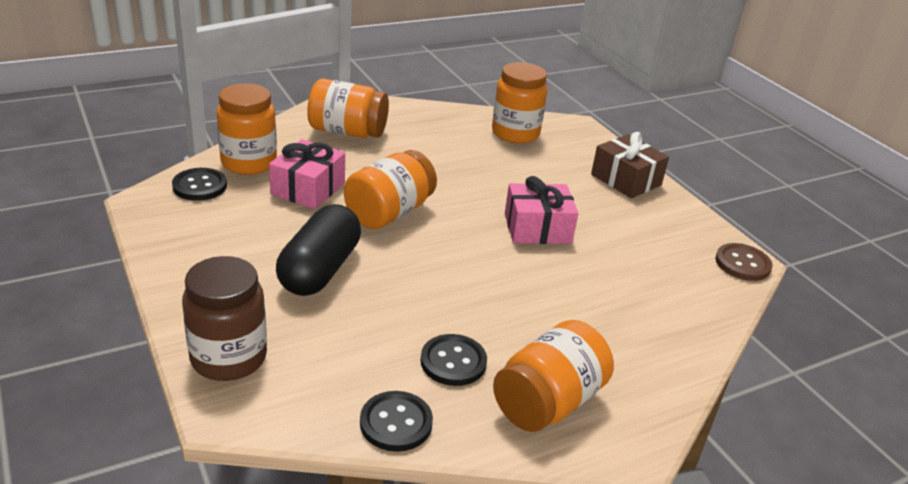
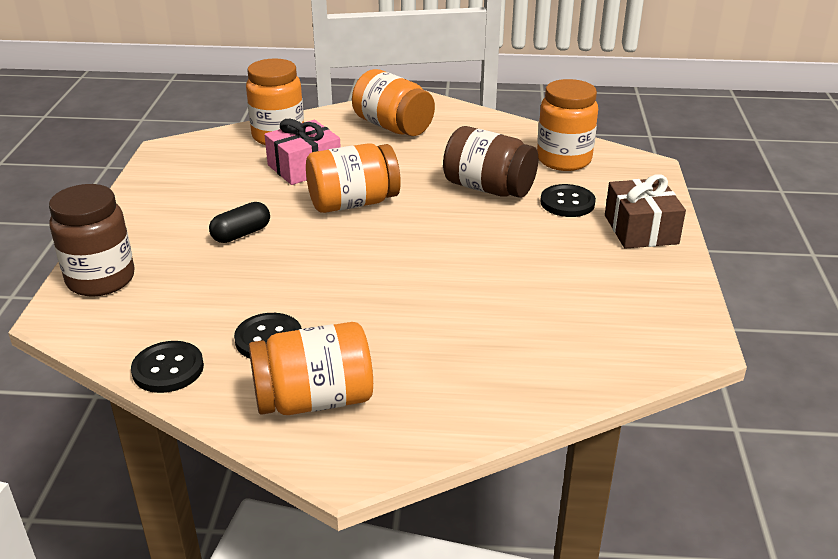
camera: 35 degrees right, 0 degrees up
(200, 186) = (219, 146): black button -> black button (567, 203)
(319, 270) = (241, 234): black capsule -> black capsule, size x0.55
(485, 172) = (488, 188): none -> brown jar
(537, 228) = (483, 251): pink gift -> none
(742, 264) = (685, 346): brown button -> none

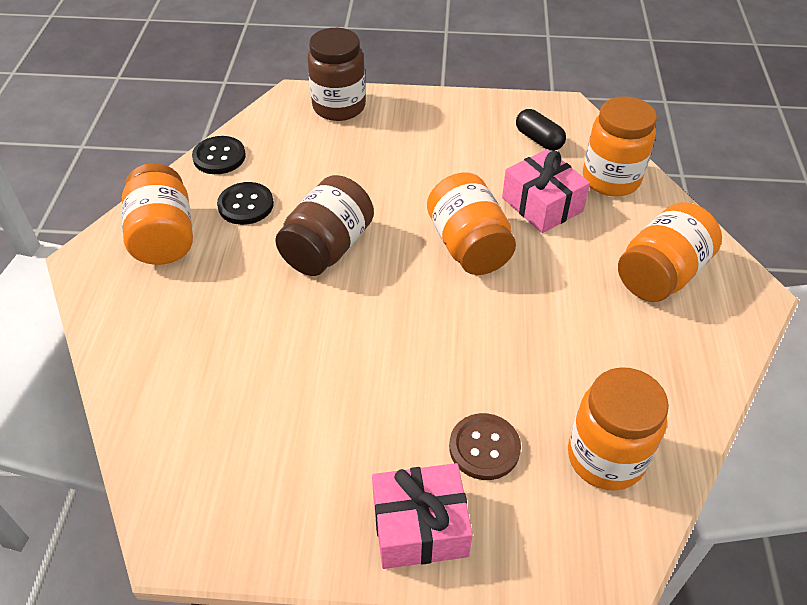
camera: 90 degrees right, 15 degrees up
(241, 234) = (407, 173): black capsule -> black capsule (539, 139)
(488, 188) = (513, 365): brown jar -> brown jar (327, 247)
(567, 203) = (484, 448): black button -> brown button
(641, 229) = (420, 527): brown gift -> pink gift

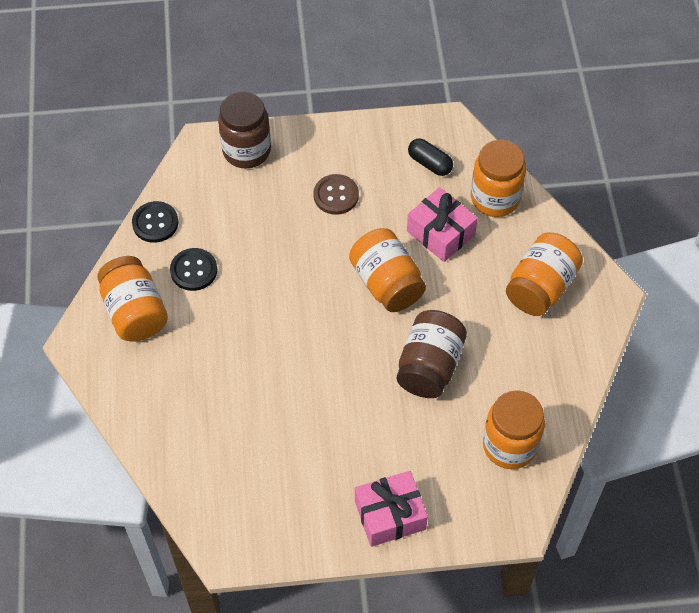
camera: 10 degrees left, 10 degrees up
(327, 247) = (273, 302): brown jar -> brown jar (429, 366)
(484, 448) = (424, 452): brown button -> brown button (336, 195)

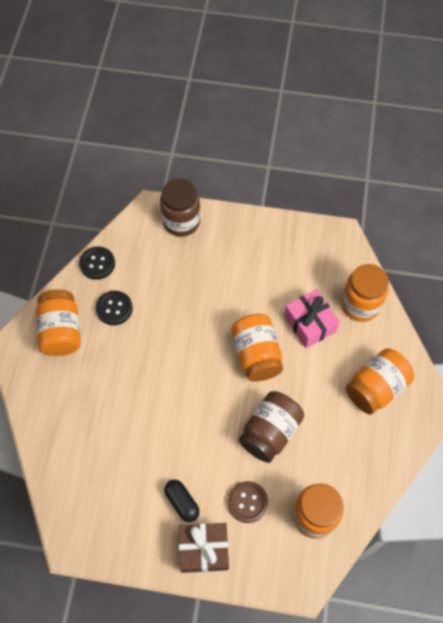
camera: 15 degrees right, 5 degrees up
(336, 195) = (238, 273): brown button -> brown button (247, 502)
(390, 515) = (204, 549): pink gift -> brown gift
(430, 163) = (317, 264): black capsule -> black capsule (182, 502)

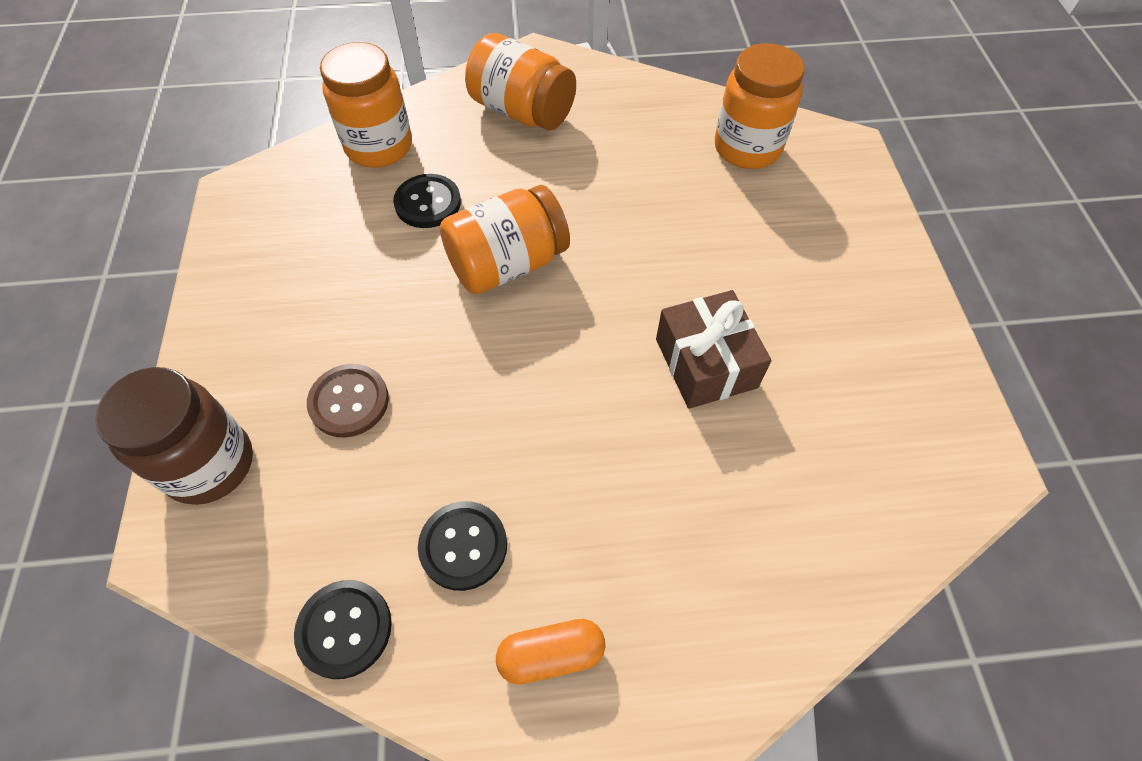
camera: 105 degrees left, 5 degrees down
(61, 331) = (551, 655): orange jar -> orange capsule
(182, 502) = (814, 311): black capsule -> none
(204, 549) = (870, 265): brown gift -> brown gift (706, 363)
(247, 502) = (767, 226): brown button -> brown button (349, 402)
(270, 432) = (642, 220): brown jar -> none
(310, 323) = (428, 203): pink gift -> black button

